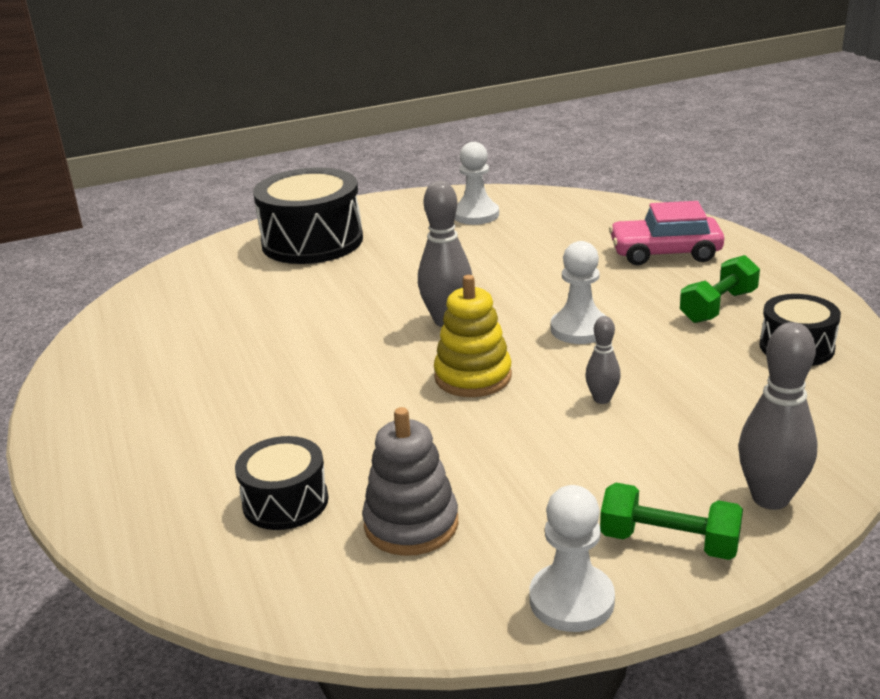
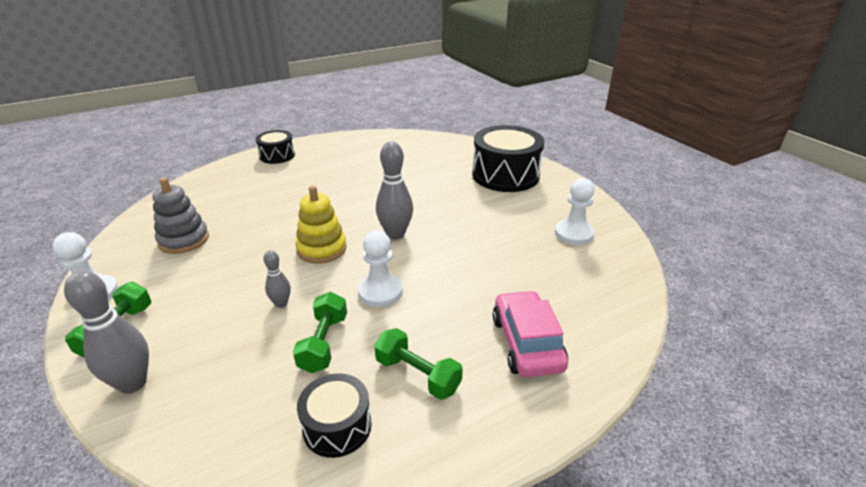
camera: 80 degrees right, 5 degrees up
(285, 501) = (220, 204): black drum -> black drum (277, 155)
(677, 362) = (324, 343): none -> green dumbbell

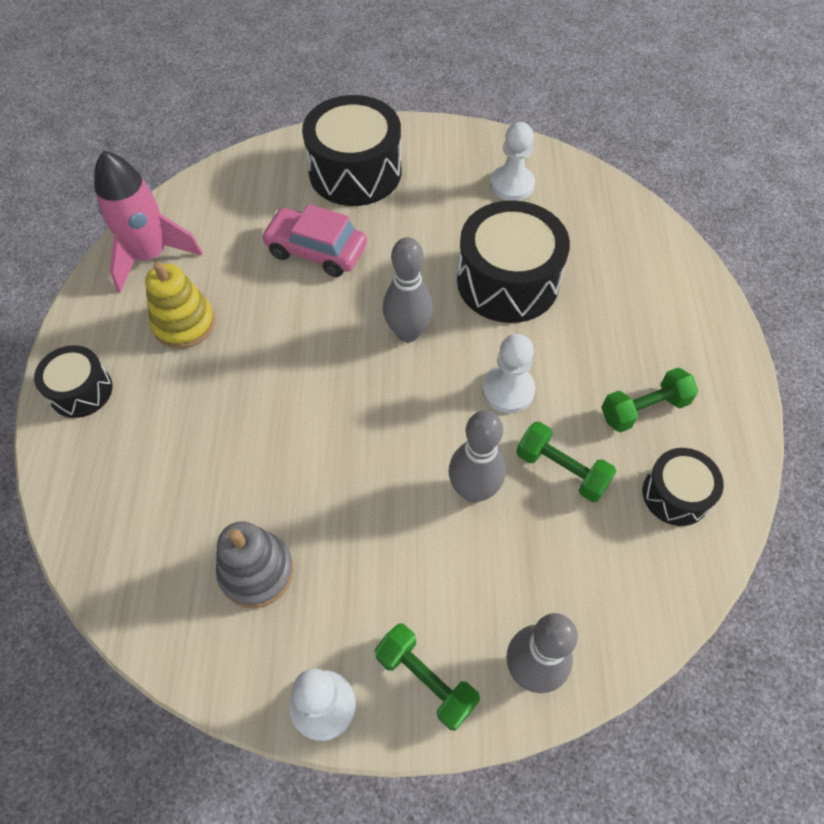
camera: 60 degrees left, 25 degrees up
(281, 303) = (473, 490): grey bowling pin -> grey bowling pin, size x1.82
(322, 249) = (389, 416): yellow stacking toy -> yellow stacking toy (184, 324)
(376, 143) = (150, 255): none -> pink rocket
(480, 260) = (507, 281): none -> black drum
(526, 343) = (646, 310): pink car -> pink car (316, 251)

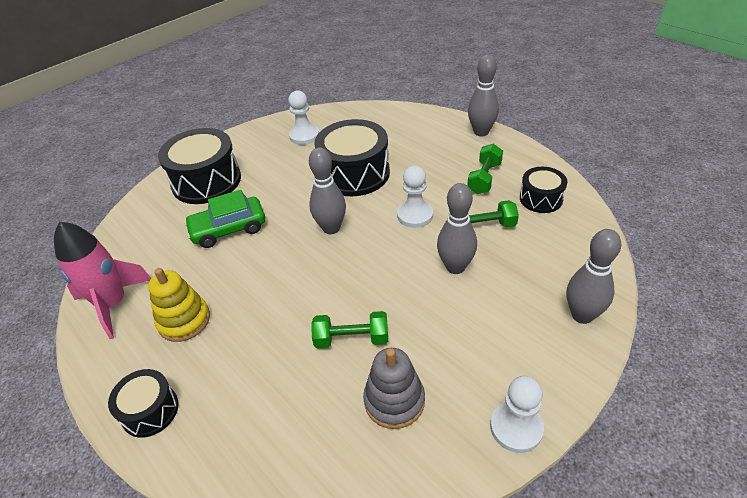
camera: 40 degrees left, 15 degrees down
(316, 251) = (228, 229): pink car -> green car
(426, 680) = (546, 365): green dumbbell -> green dumbbell (351, 339)
(724, 341) = (481, 132): none -> grey bowling pin

